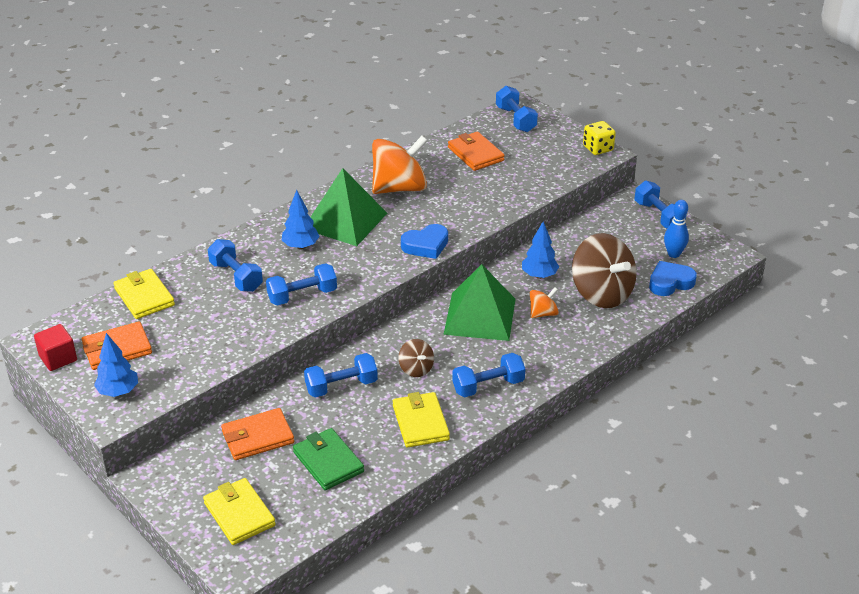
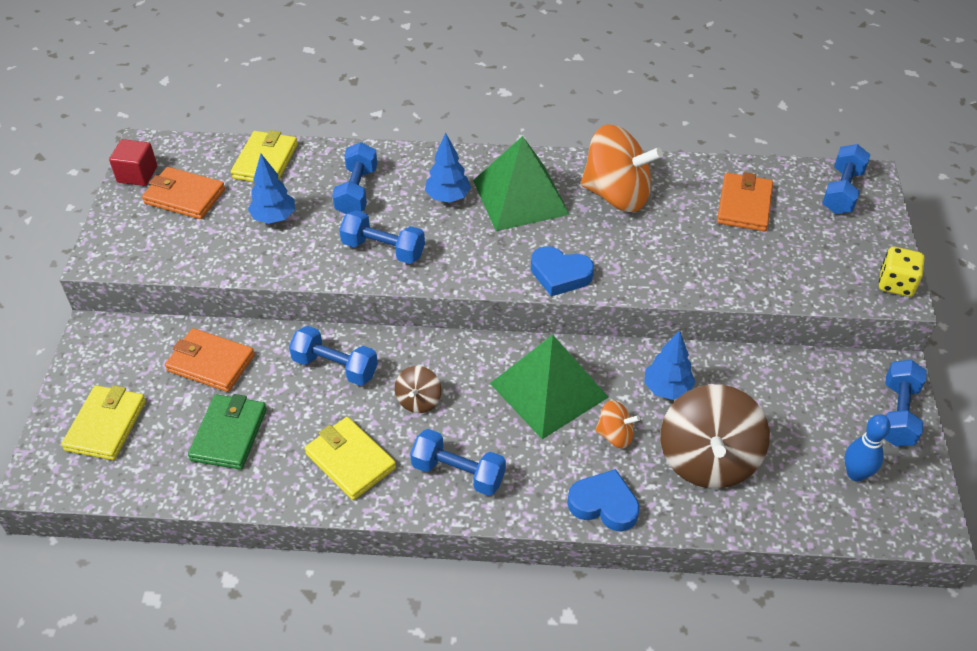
camera: 45 degrees right, 10 degrees up
(118, 391) = (135, 237): blue tree -> blue tree (274, 218)
(420, 422) = (350, 460): yellow wallet -> yellow wallet turned 75 degrees counterclockwise
(670, 282) = (805, 506): blue heart -> blue heart (604, 504)

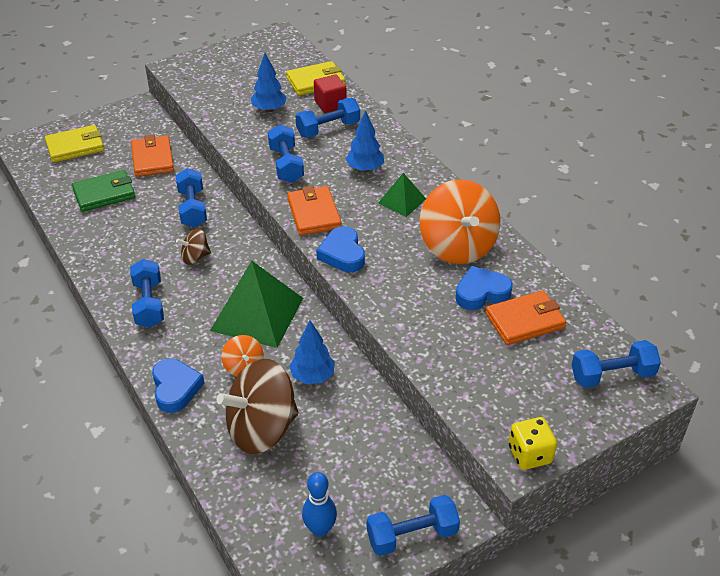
camera: 55 degrees right, 5 degrees down
(137, 174) = (253, 44): red cube -> red cube (330, 104)
(184, 196) = (252, 69): orange wallet -> orange wallet (314, 213)
(350, 460) = (122, 252): yellow wallet -> none
(520, 197) = (402, 201): green pyramid -> green pyramid, size x0.52
(689, 212) = (481, 293): none -> blue heart

